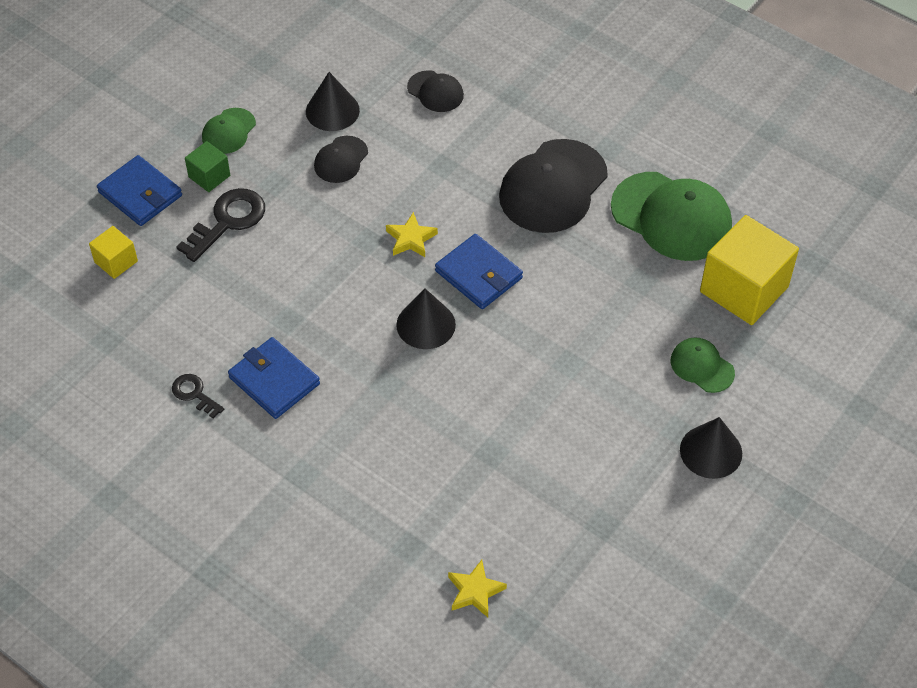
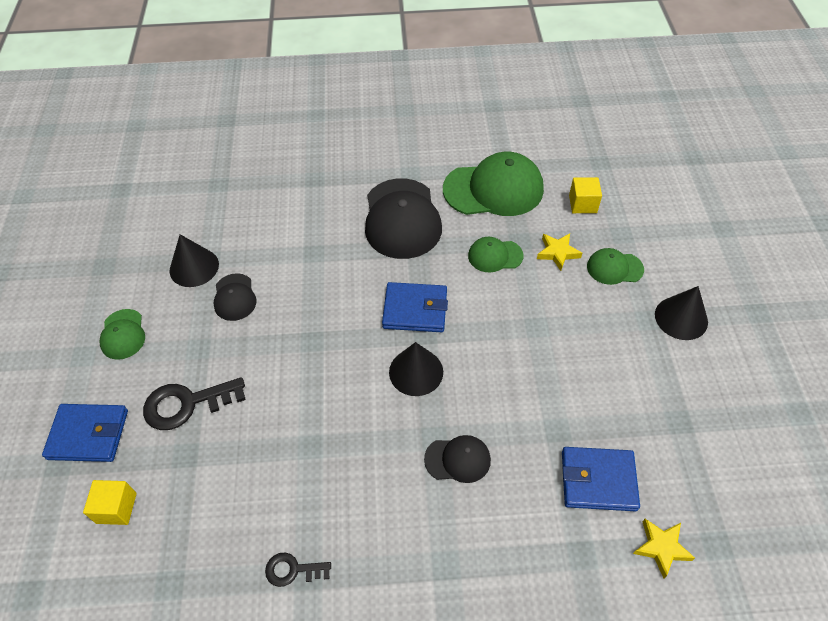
camera: 40 degrees left, 0 degrees up
(209, 176) = (138, 379): green cube -> none
(228, 221) = (187, 404): black key -> black key turned 105 degrees counterclockwise
(274, 381) = (347, 504): blue wallet -> blue wallet (598, 480)
(411, 239) = (342, 318): yellow star -> yellow star (557, 253)
(435, 92) = (258, 208): black cap -> black cap (458, 459)
(601, 278) = (495, 256): none -> green cap
(744, 289) = (582, 204): yellow cube -> yellow cube, size x0.49

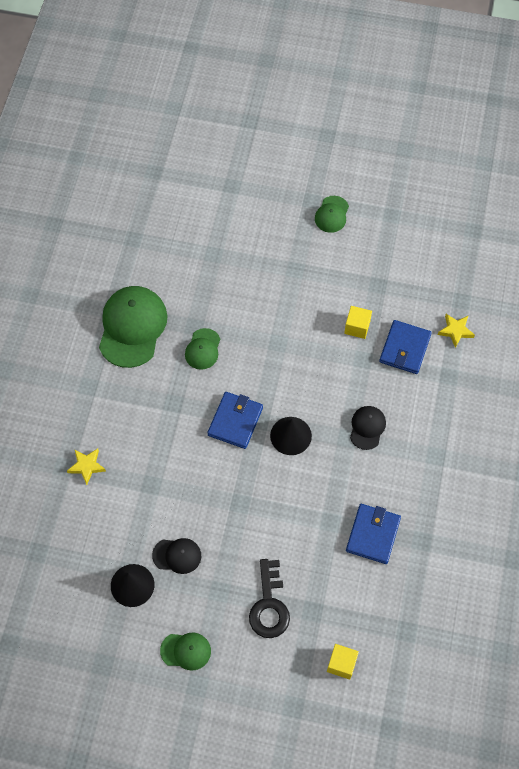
camera: 75 degrees left, 10 degrees up
(88, 434) = (274, 682): blue wallet -> blue wallet (373, 534)
(293, 570) = (416, 549): black key -> none
(402, 219) = (139, 407): black cap -> none
(557, 253) = (215, 304): yellow star -> yellow star (87, 466)
(582, 204) = (173, 269): yellow cube -> yellow cube (357, 327)
(614, 268) = (243, 272): green cap -> green cap (332, 214)
(681, 318) = (300, 248): black cone -> none

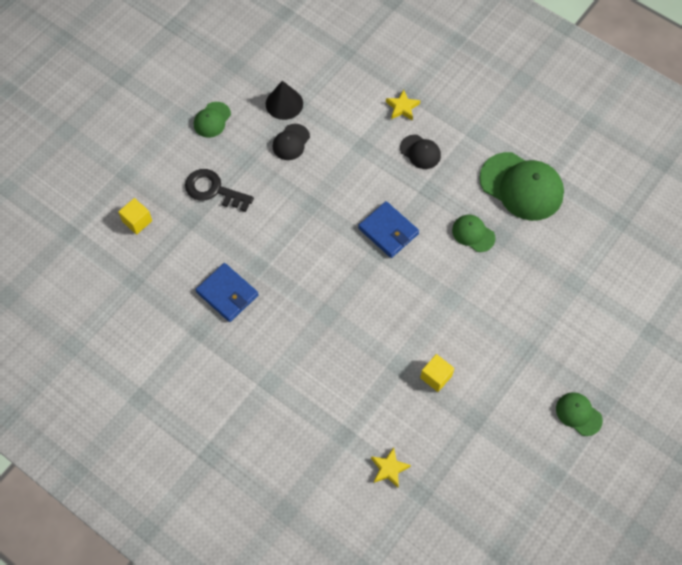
camera: 115 degrees right, 0 degrees up
(290, 435) = (352, 269): black cone -> none
(367, 428) = (328, 336): black cap -> black cap (420, 152)
(405, 348) = (392, 409): blue wallet -> none

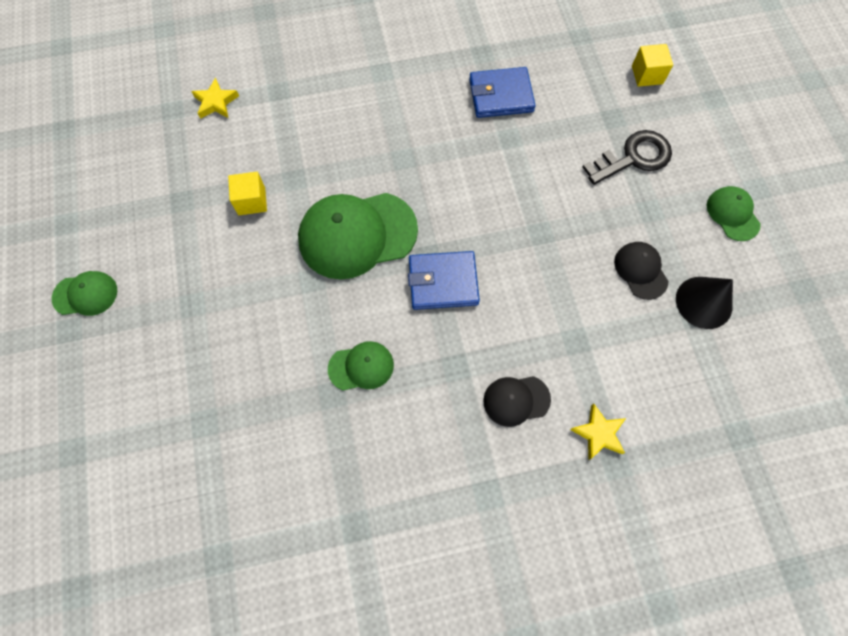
camera: 130 degrees right, 5 degrees up
(521, 186) = (369, 479): green cap -> green cap (357, 235)

